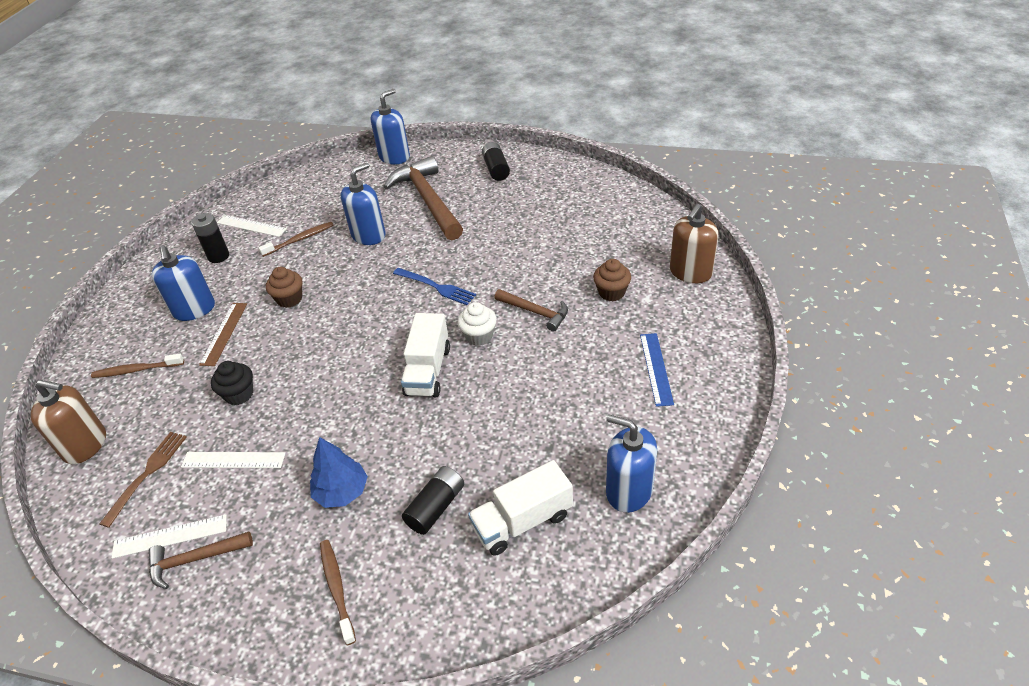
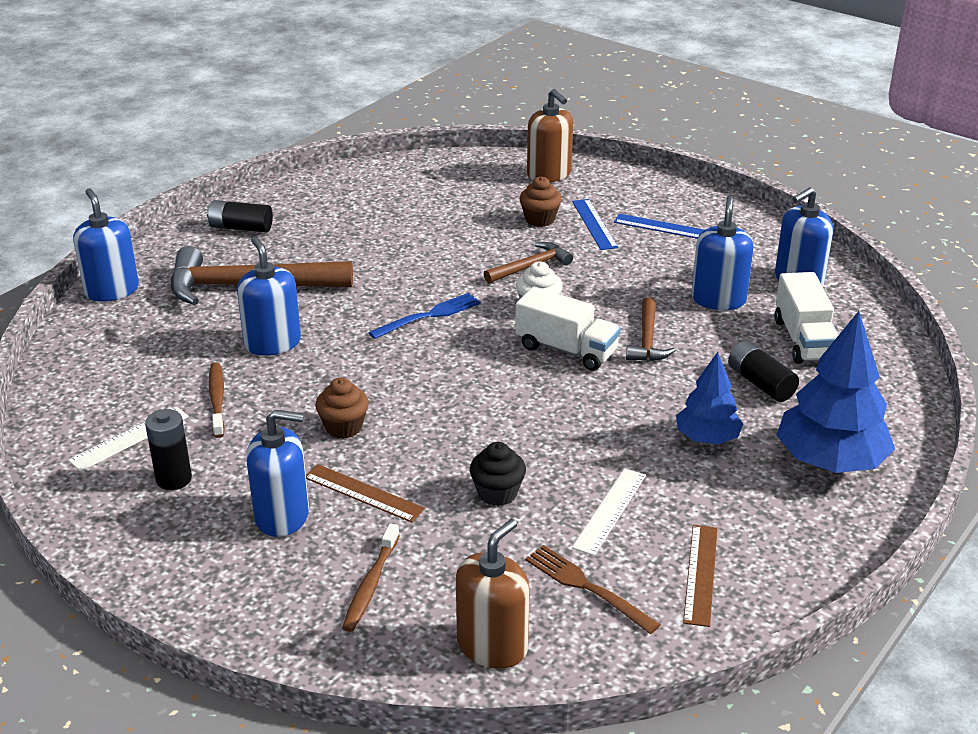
camera: 70 degrees left, 10 degrees down
(170, 536) = (701, 574): white ruler -> brown ruler
(195, 560) = (745, 557): brown hammer -> brown hammer (647, 340)
(337, 589) = (830, 461): brown toothbrush -> blue tree
(556, 440) = (718, 299): none -> blue soap dispenser
(628, 325) = (594, 224): none -> blue ruler

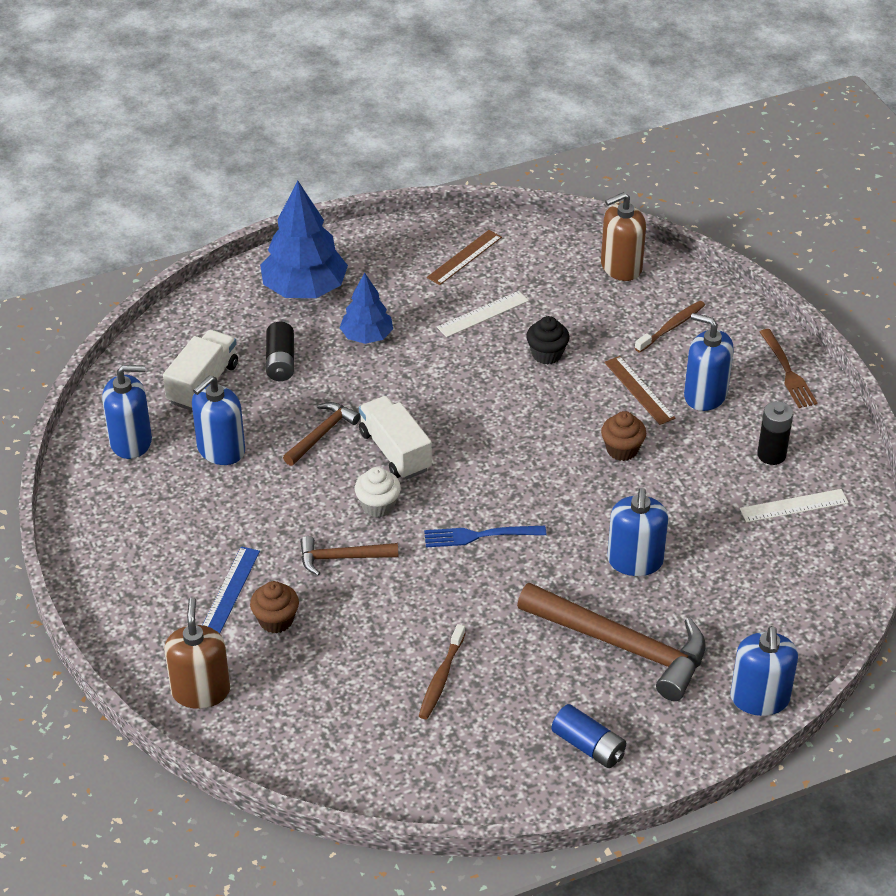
camera: 150 degrees left, 10 degrees up
(217, 400) = (709, 517): brown toothbrush -> brown toothbrush (441, 678)
(241, 228) = (588, 746): black battery -> blue battery
(587, 587) = (539, 276): brown fork -> brown fork (787, 371)
(664, 227) = (171, 555): blue ruler -> none

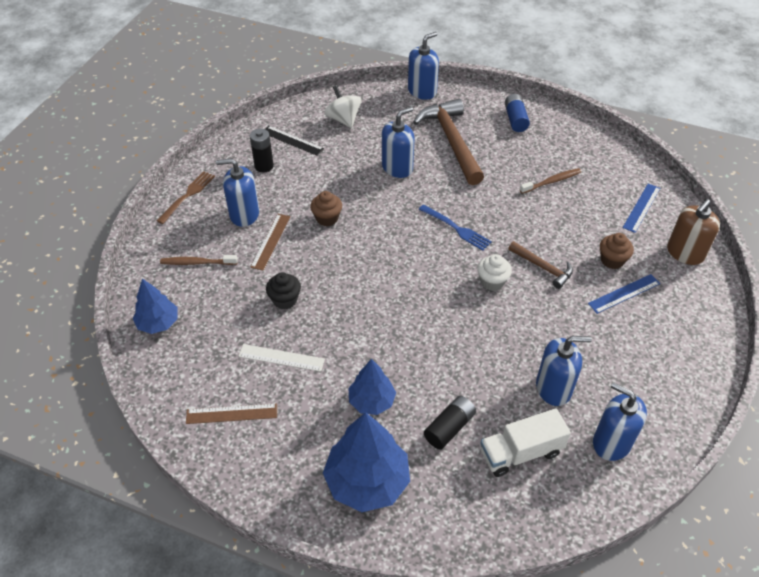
camera: 135 degrees left, 5 degrees up
(300, 720) = (641, 207): none -> blue ruler
(322, 434) = (478, 350): brown hammer -> none
(395, 451) = (446, 306): white truck -> none
(621, 267) = (158, 323): brown soap dispenser -> blue tree
(705, 395) = (244, 214): blue soap dispenser -> blue soap dispenser turned 105 degrees clockwise
(785, 577) = (343, 119): none -> white spinning top
(794, 506) = (292, 140): white ruler -> black ruler

